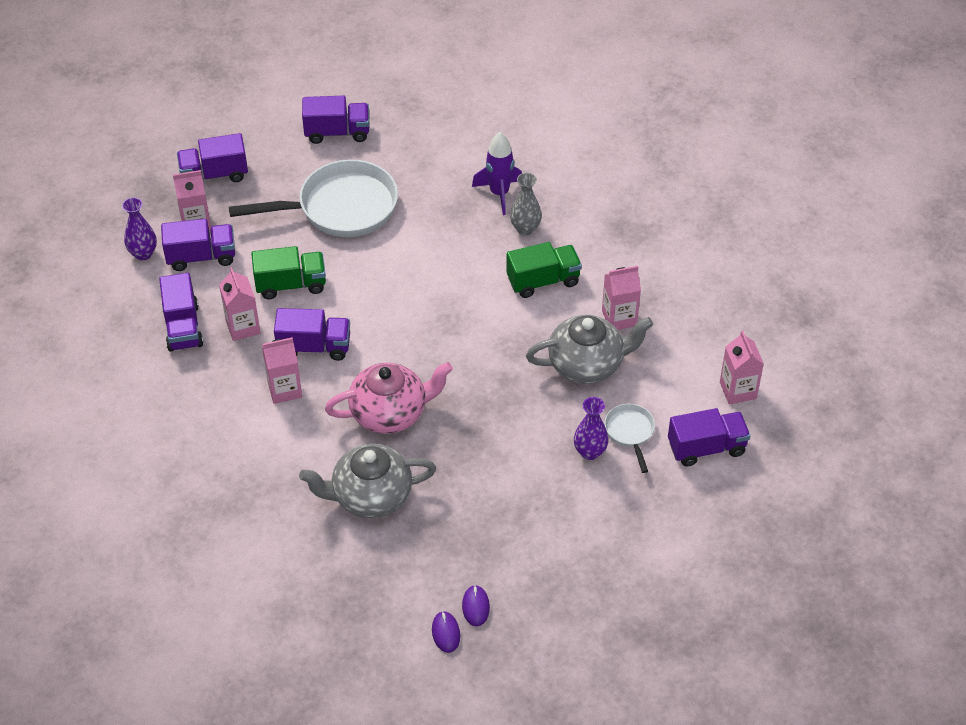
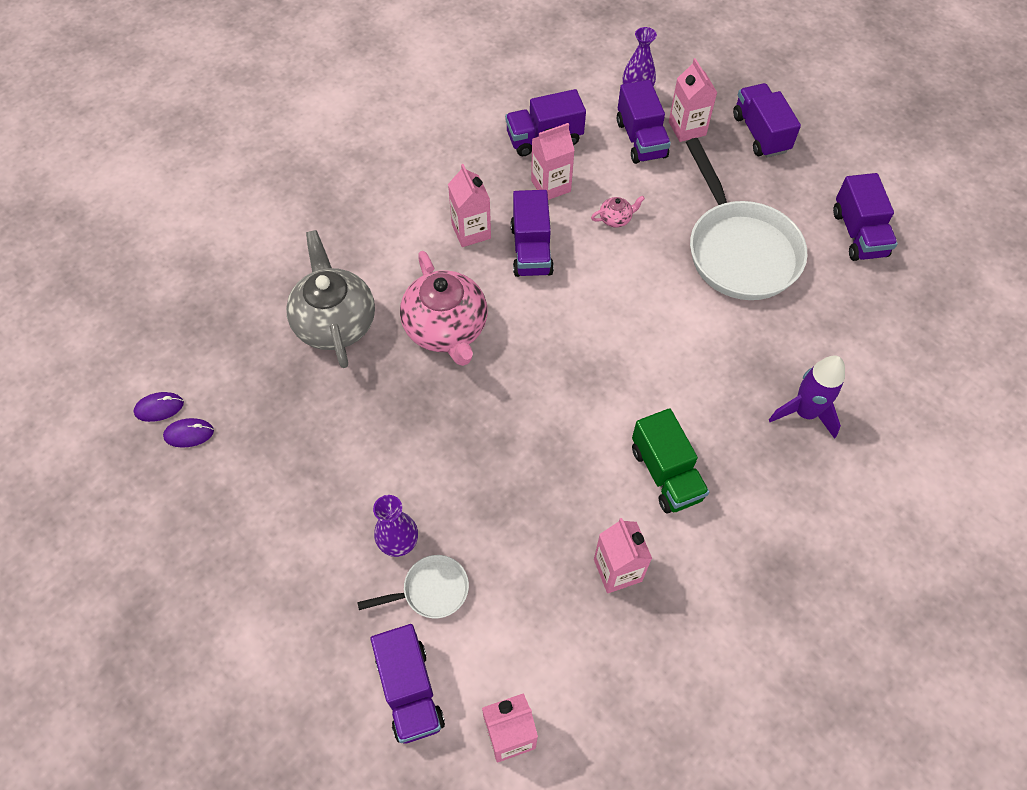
camera: 85 degrees right, 10 degrees up
(291, 284) = (616, 219): green truck -> pink teapot
(525, 229) = (750, 447): grey vase -> none
(587, 364) = (536, 533): grey teapot -> none

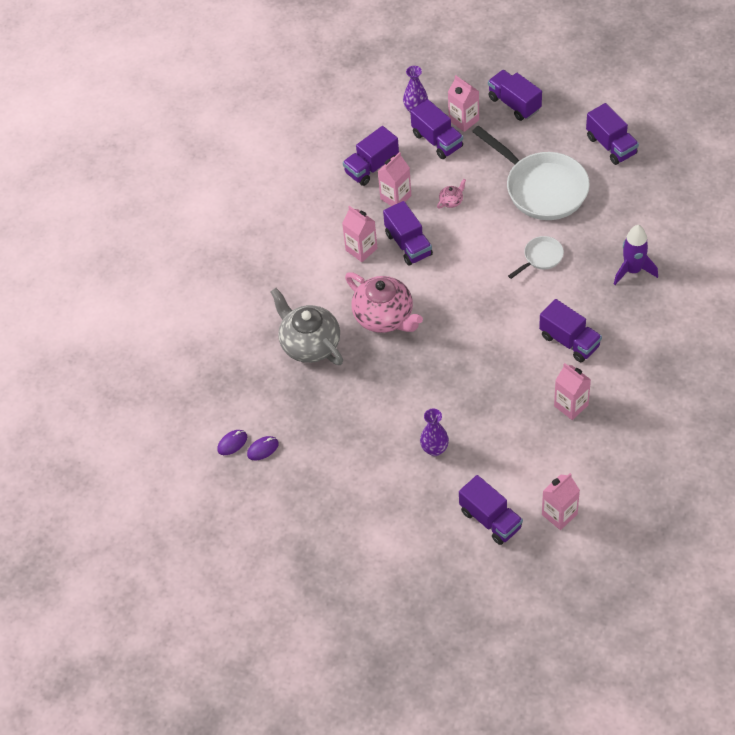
camera: 20 degrees left, 5 degrees down
(431, 590) = (470, 465): white pan -> white pan (541, 257)
(666, 473) = (569, 341): green truck -> purple truck

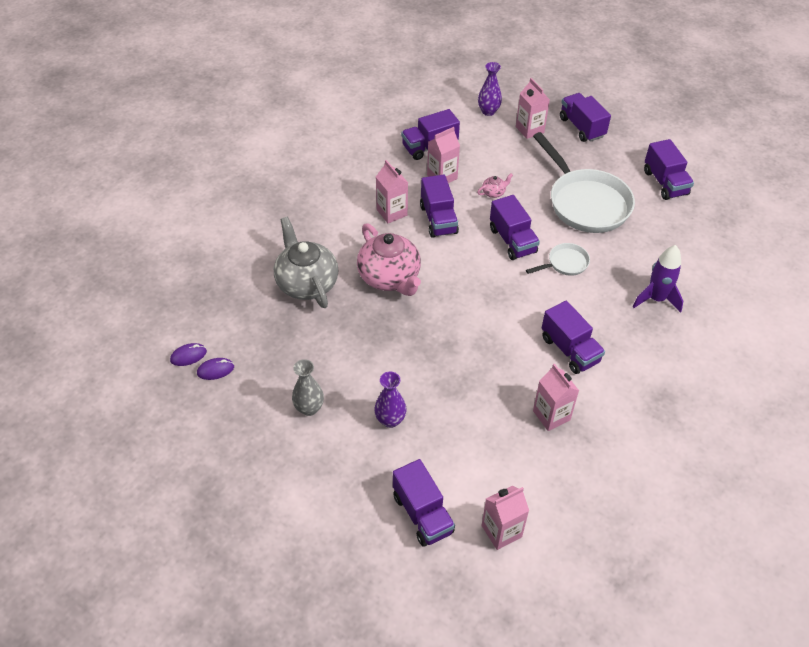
camera: 10 degrees right, 5 degrees down
(360, 459) = (309, 408): none -> grey vase
(437, 140) = (499, 140): purple truck -> purple truck (512, 240)

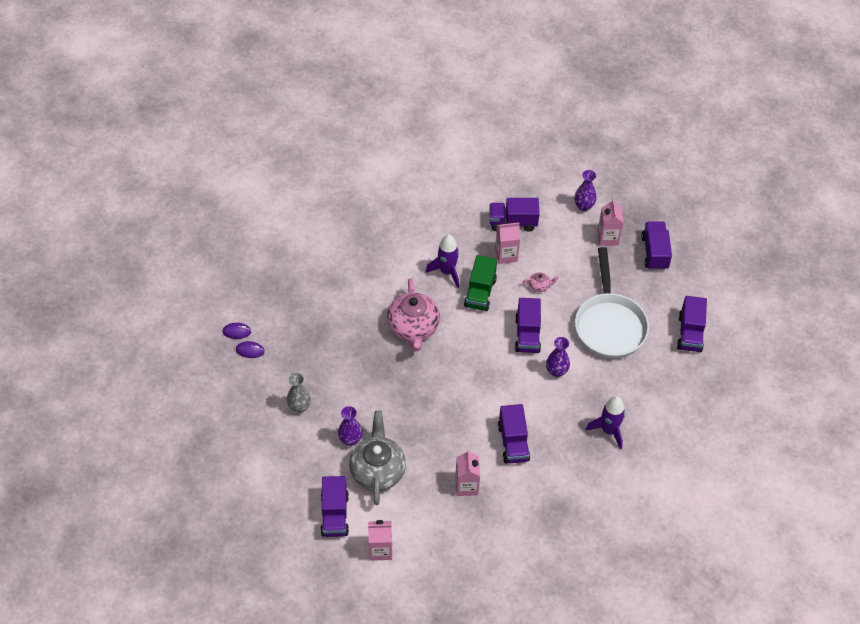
camera: 25 degrees right, 5 degrees up
(307, 283) = (349, 307): grey teapot -> grey teapot (377, 470)
(392, 212) = (447, 272): pink carton -> purple rocket
(438, 219) = (480, 292): purple truck -> green truck
(565, 263) = (556, 371): white pan -> purple vase

